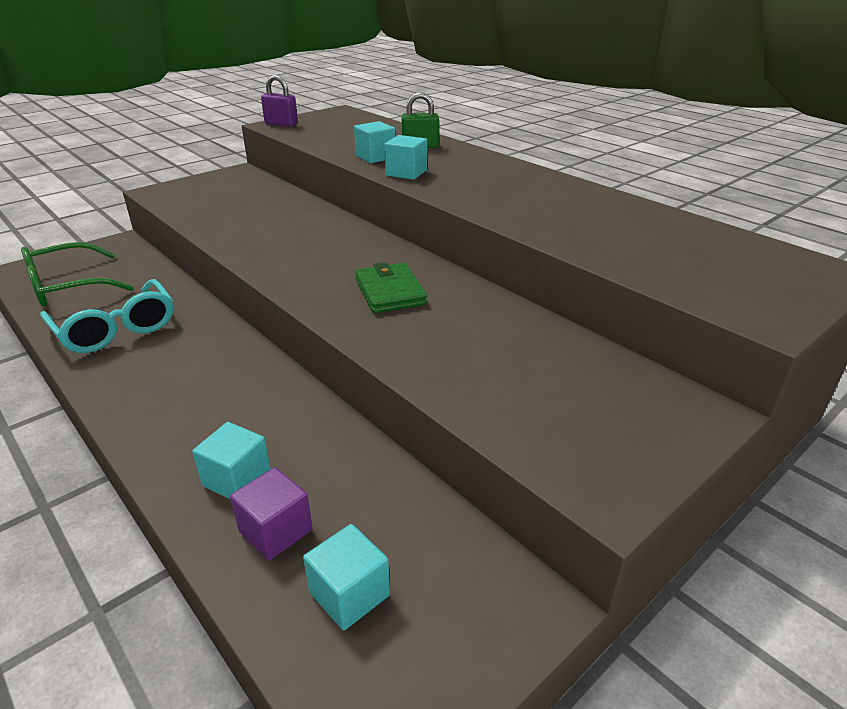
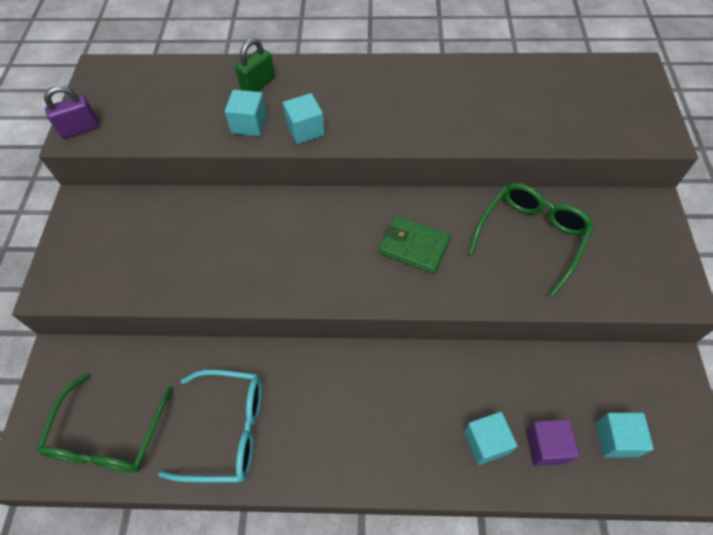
camera: 45 degrees left, 25 degrees up
(507, 346) = (531, 236): none -> green glasses

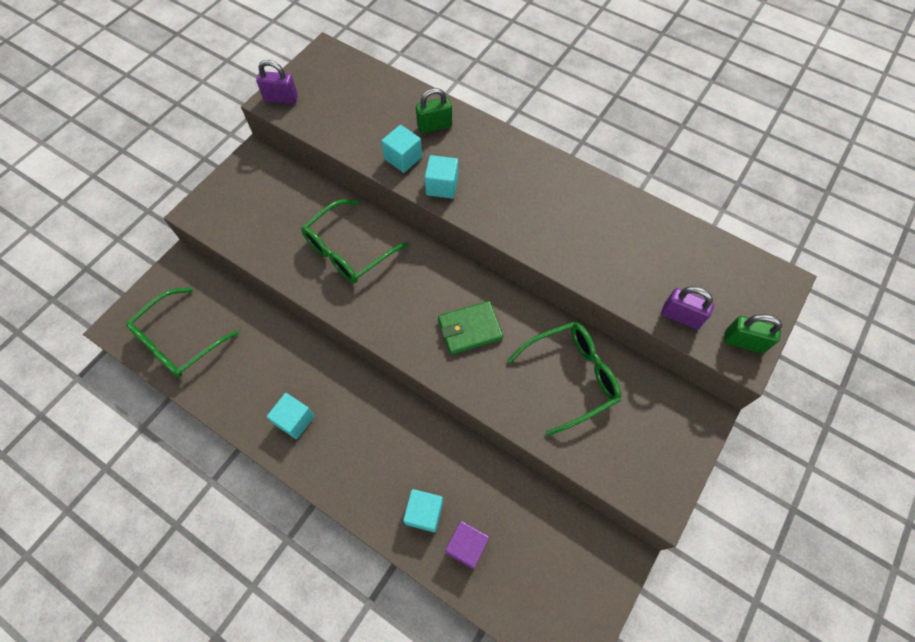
camera: 30 degrees right, 5 degrees up
(228, 430) = (255, 386): turquoise glasses -> none
(244, 240) = (348, 251): none -> green glasses
(414, 246) = (470, 329): green wallet -> green wallet turned 75 degrees counterclockwise
(590, 131) = (681, 316): none -> purple padlock
(616, 439) = (525, 577): turquoise cube -> turquoise cube (294, 420)
(651, 125) = (743, 342): none -> green padlock

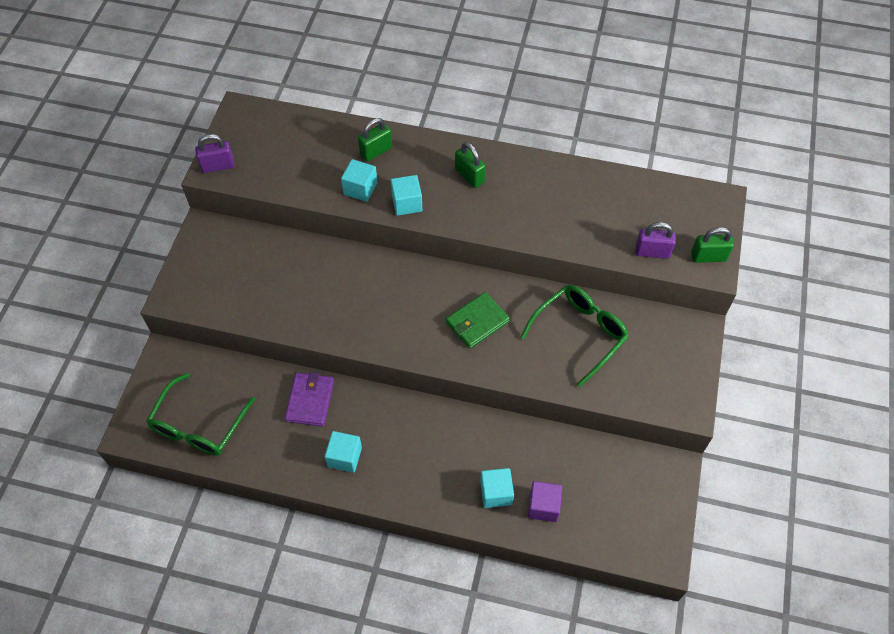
camera: 20 degrees left, 5 degrees down
(287, 352) = (310, 401): none -> purple wallet
(348, 251) = (336, 288): green glasses -> none
(516, 177) = (469, 176): none -> green padlock

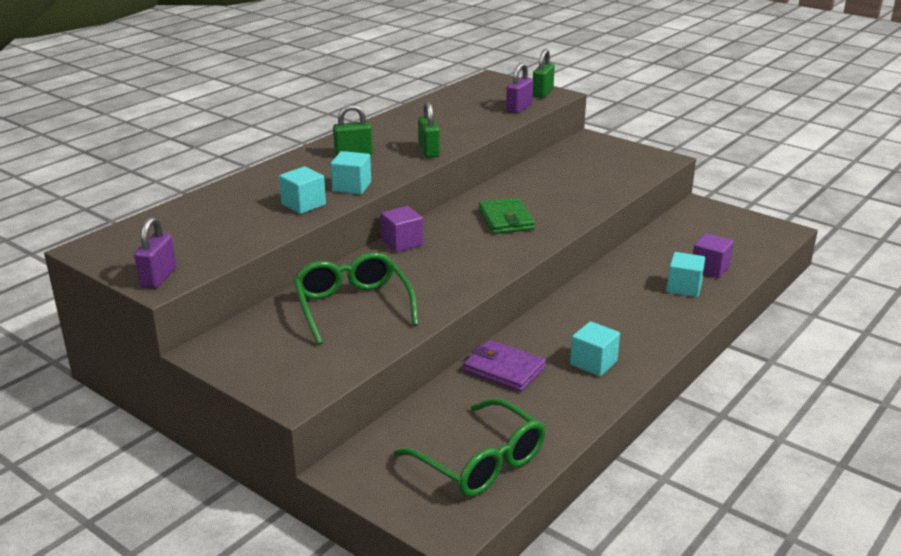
camera: 65 degrees left, 30 degrees down
(376, 151) = (263, 187): green padlock -> green padlock (429, 151)
(399, 268) = (402, 243): none -> purple cube
(580, 333) = (557, 180): green glasses -> green glasses (352, 306)

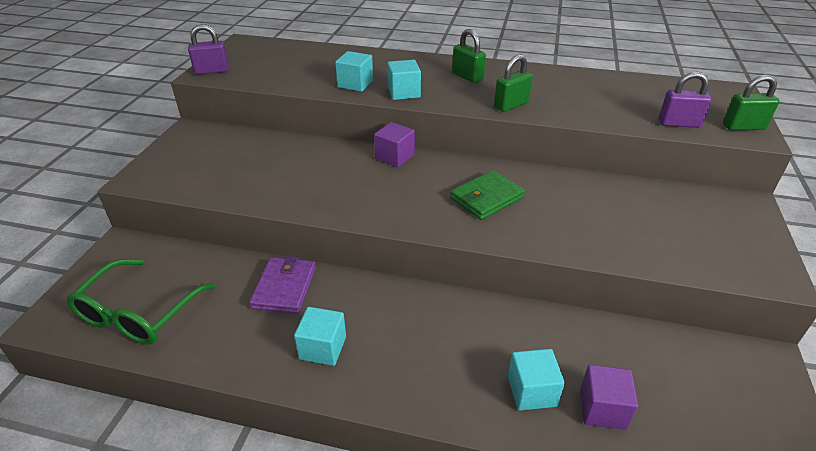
camera: 65 degrees right, 10 degrees up
(352, 306) = (275, 165): green glasses -> none

